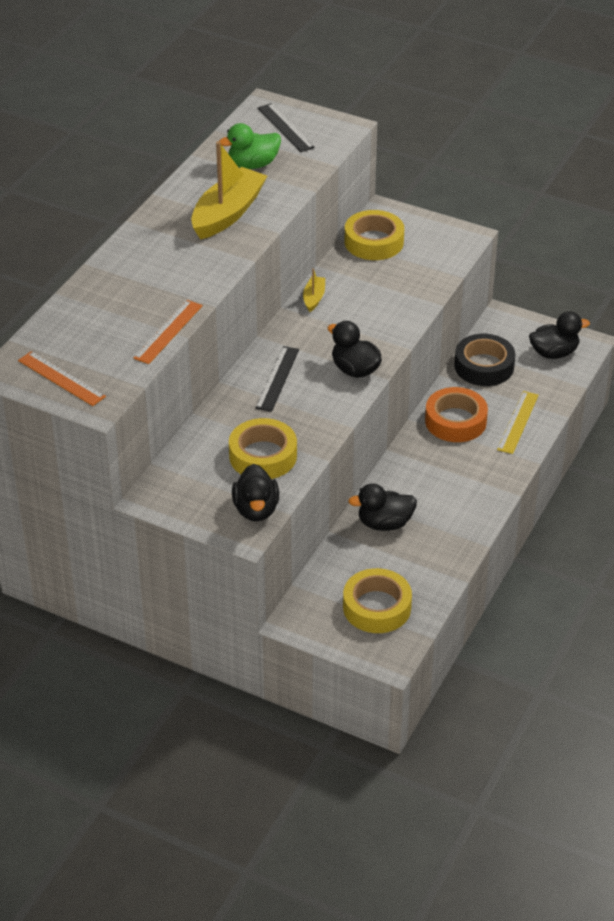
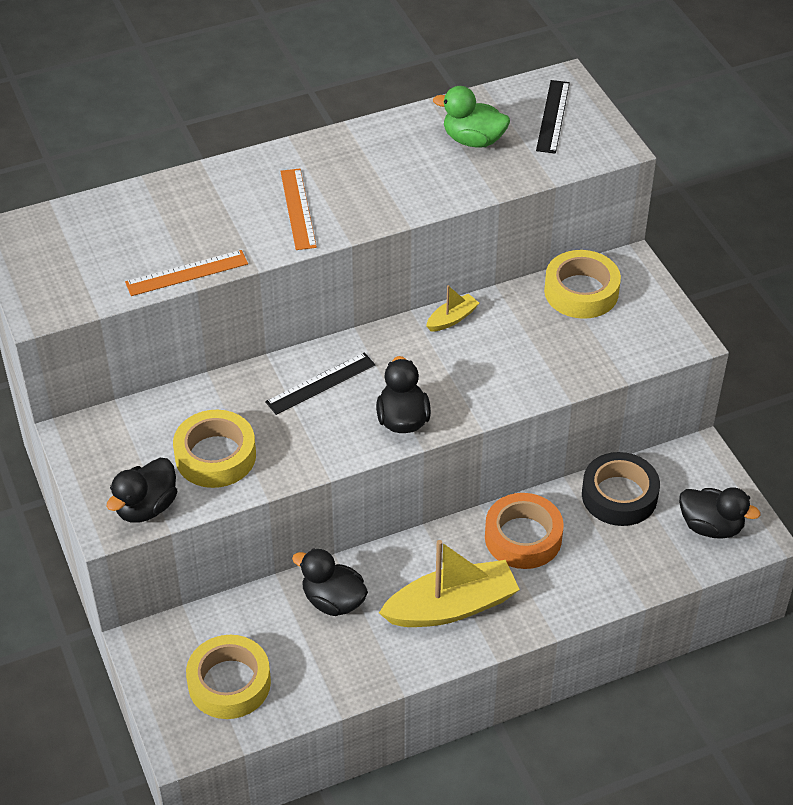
camera: 40 degrees right, 5 degrees up
(61, 378) = (44, 265): orange ruler -> orange ruler (298, 209)
(228, 213) = (387, 180): yellow boat -> yellow boat (451, 607)
(517, 422) = (585, 579): yellow ruler -> none

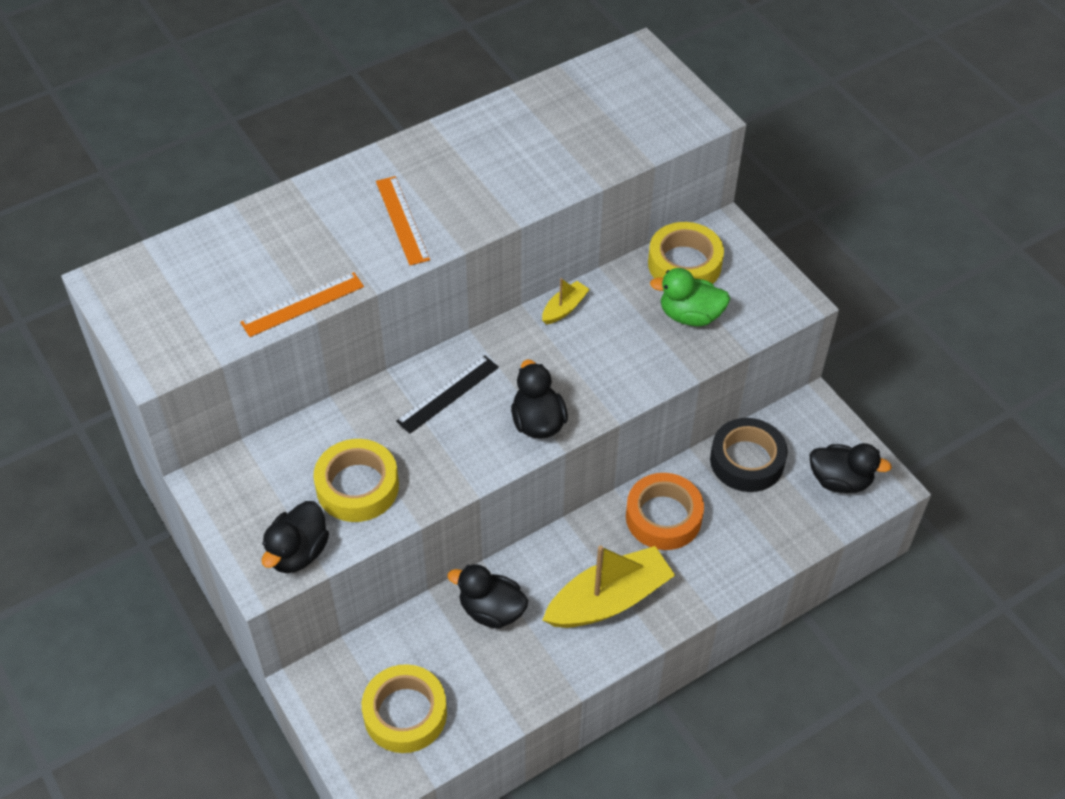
camera: 10 degrees left, 5 degrees up
(473, 140) = (563, 125): green duck -> green duck (690, 315)
(553, 116) = (636, 91): black ruler -> none

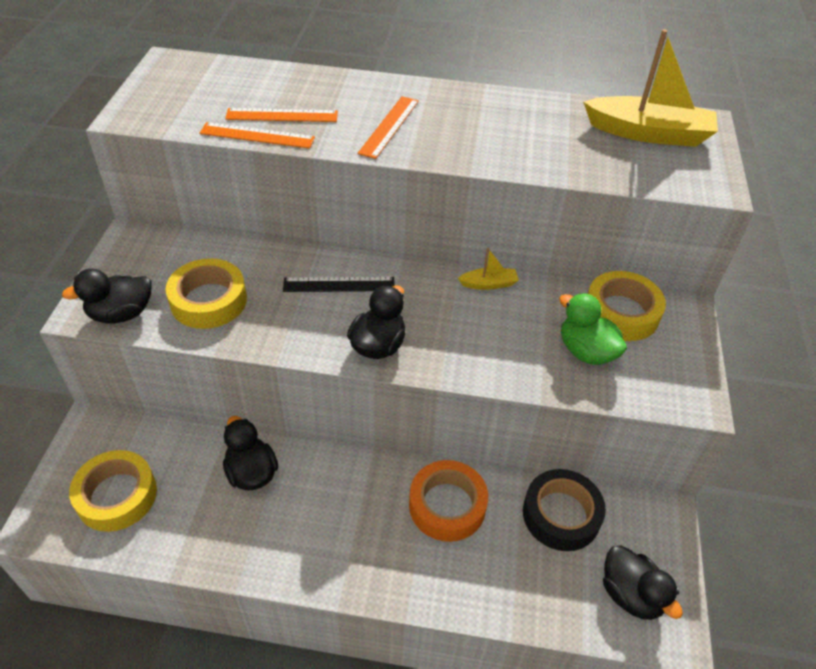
camera: 40 degrees right, 5 degrees down
(296, 269) = (282, 115): none -> orange ruler
(609, 600) = (338, 534): yellow boat -> yellow boat (648, 133)

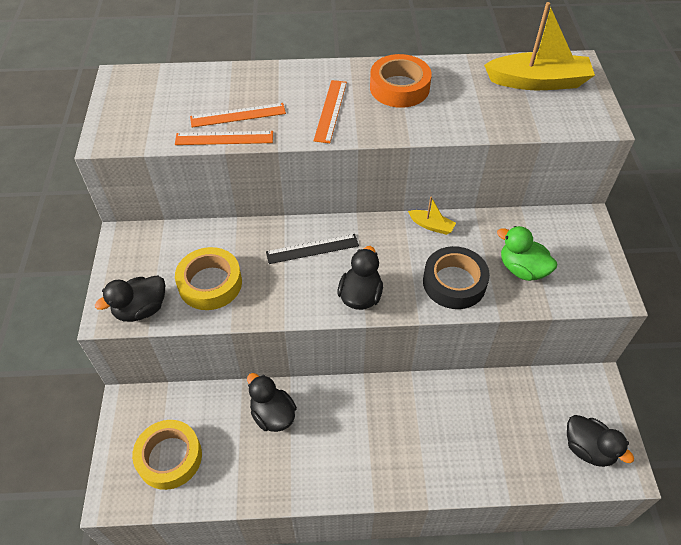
camera: 10 degrees left, 5 degrees up
(447, 505) = (434, 409): orange tape -> orange tape (399, 88)
(488, 284) = (431, 226): yellow boat -> yellow boat turned 45 degrees clockwise
(561, 514) = (521, 398): black tape -> black tape (454, 282)
(621, 313) = (540, 231): yellow tape -> none

